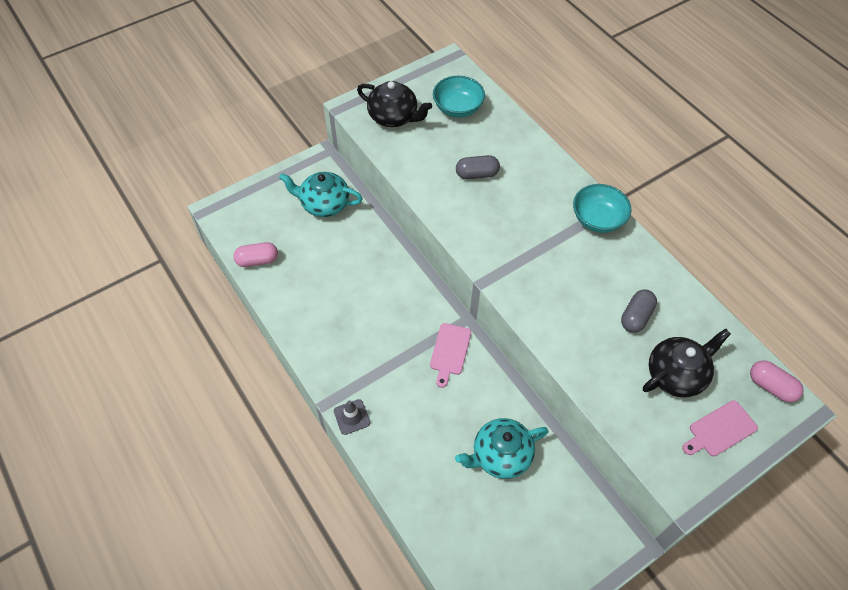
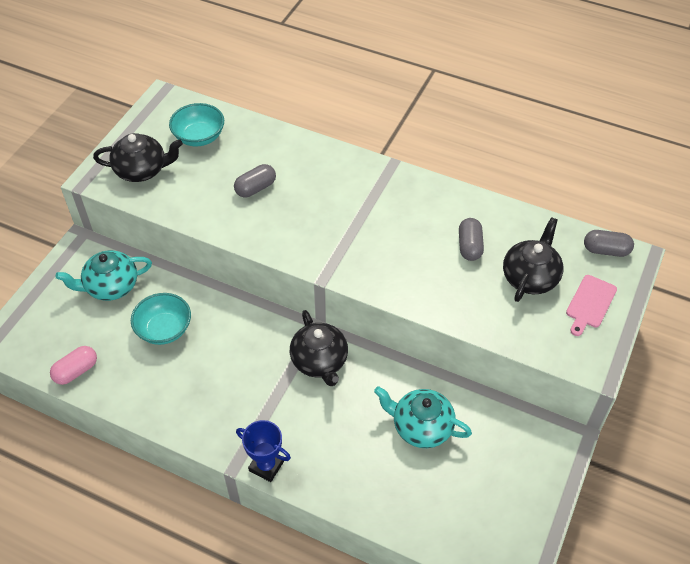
camera: 30 degrees left, 5 degrees down
(351, 417) = (266, 466): grey traffic cone -> blue trophy
(450, 351) = (319, 361): pink cutting board -> black teapot
(500, 455) = (421, 427): turquoise teapot -> turquoise teapot turned 75 degrees clockwise
(597, 219) = (387, 180): turquoise bowl -> turquoise bowl (164, 329)
(771, 386) = (606, 250): pink capsule -> grey capsule

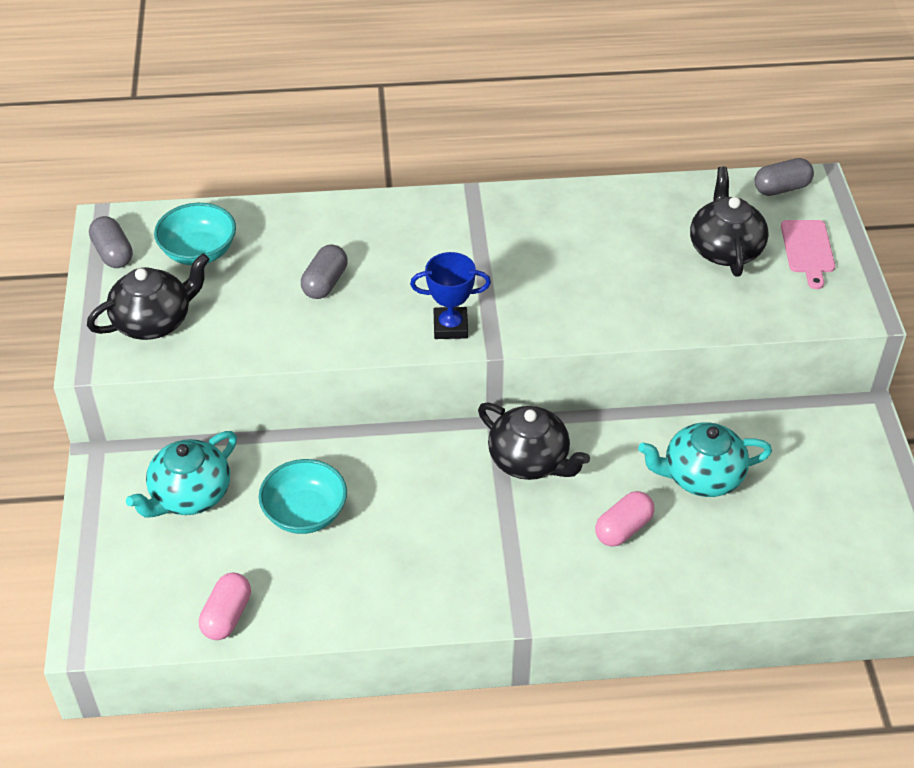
camera: 30 degrees left, 5 degrees down
(266, 466) = (559, 604): blue trophy -> blue trophy (450, 327)
(343, 436) = (623, 529): none -> pink capsule
(469, 246) = (633, 244): grey capsule -> grey capsule (113, 253)

